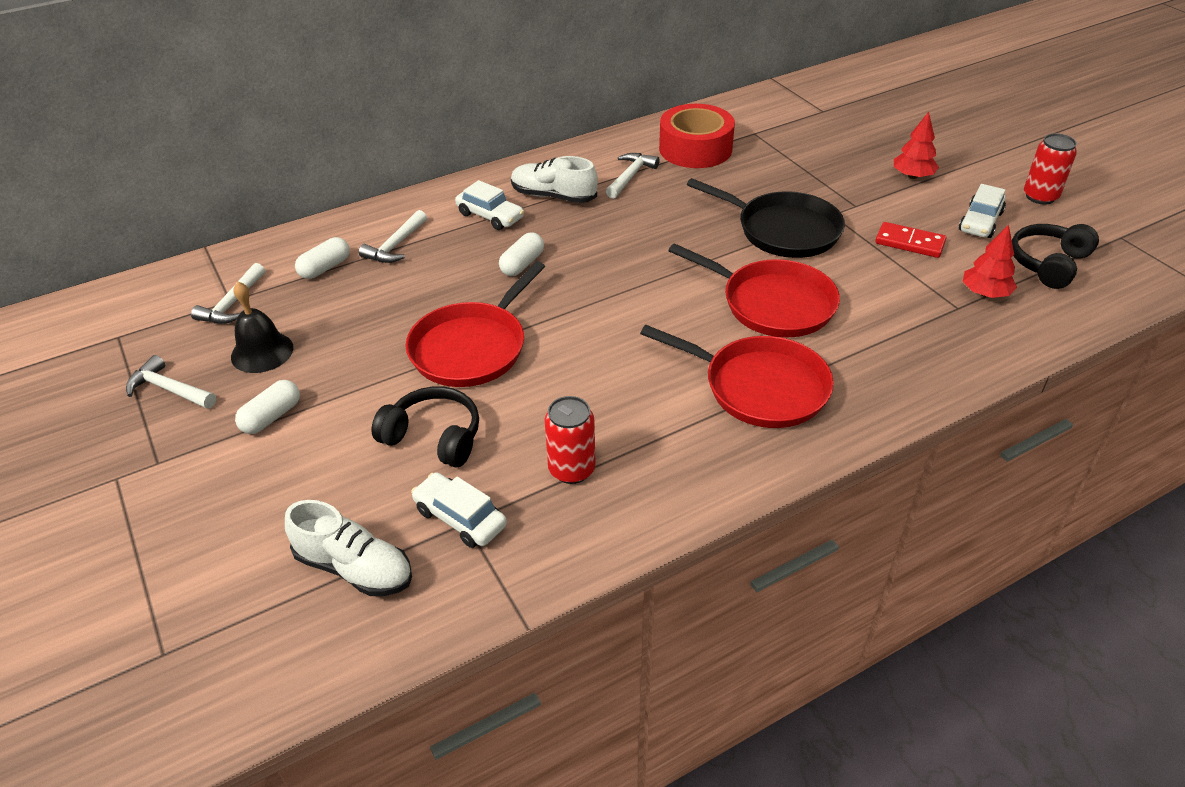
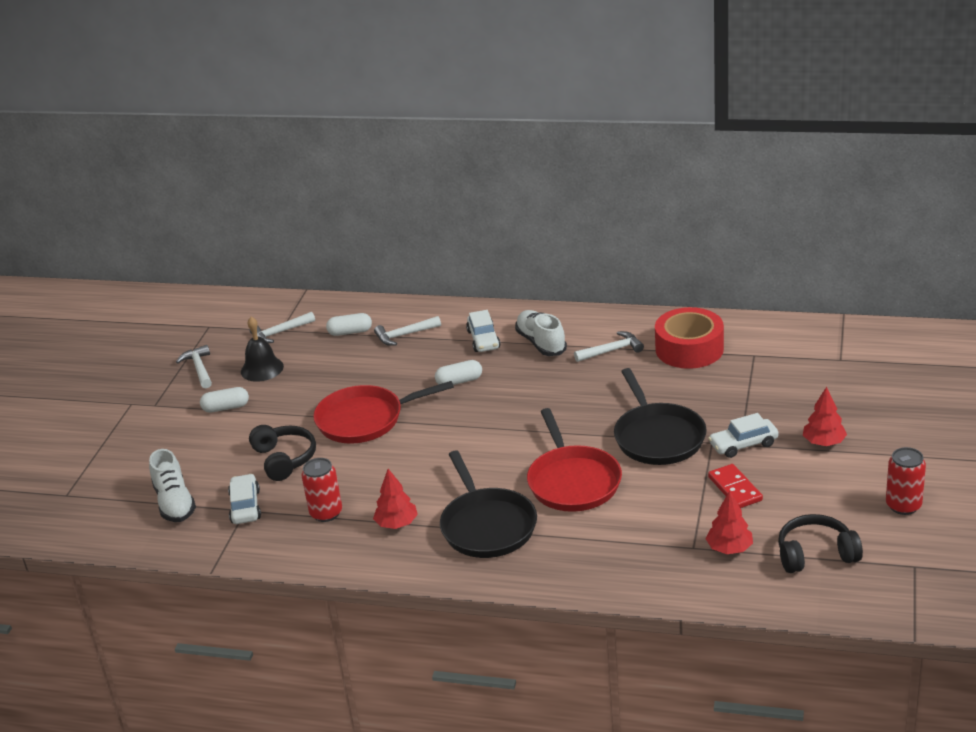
camera: 45 degrees right, 10 degrees down
(667, 436) = (397, 524): none -> red tree
(760, 387) = (487, 526): red pan -> black pan
(980, 222) = (816, 500): white car -> white car (743, 444)

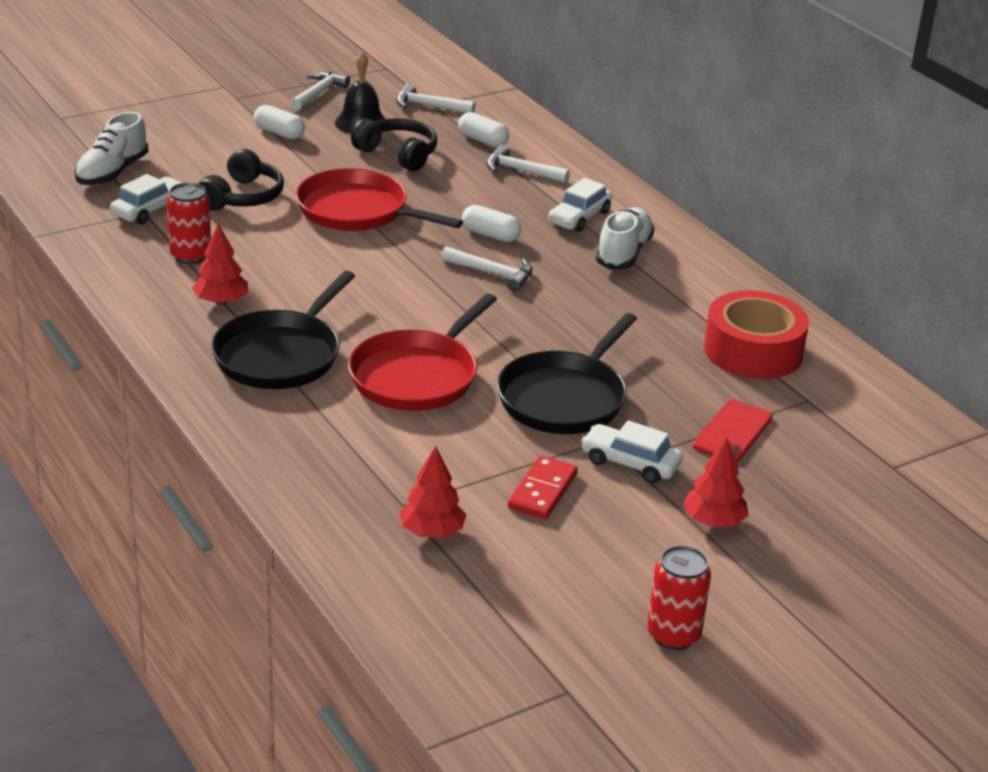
camera: 40 degrees right, 0 degrees up
(612, 350) = (675, 302): white hammer -> white hammer (493, 274)
(754, 395) = (732, 432): none -> red phone
(816, 554) = (497, 601): black headphones -> black headphones (398, 154)

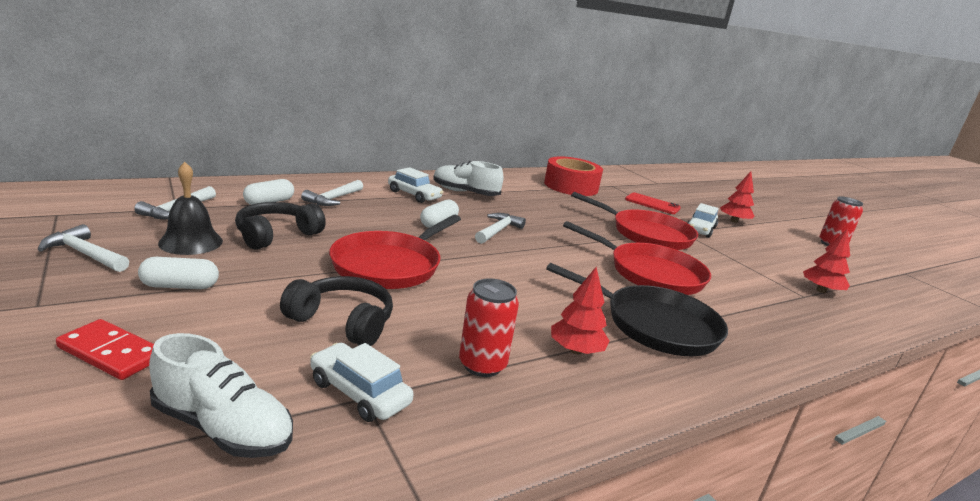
camera: 90 degrees left, 10 degrees down
(279, 133) = (180, 286): white capsule -> white capsule turned 45 degrees clockwise
(542, 491) = (747, 254): red domino -> red domino (111, 353)
(564, 398) = (647, 234): black pan -> red pan

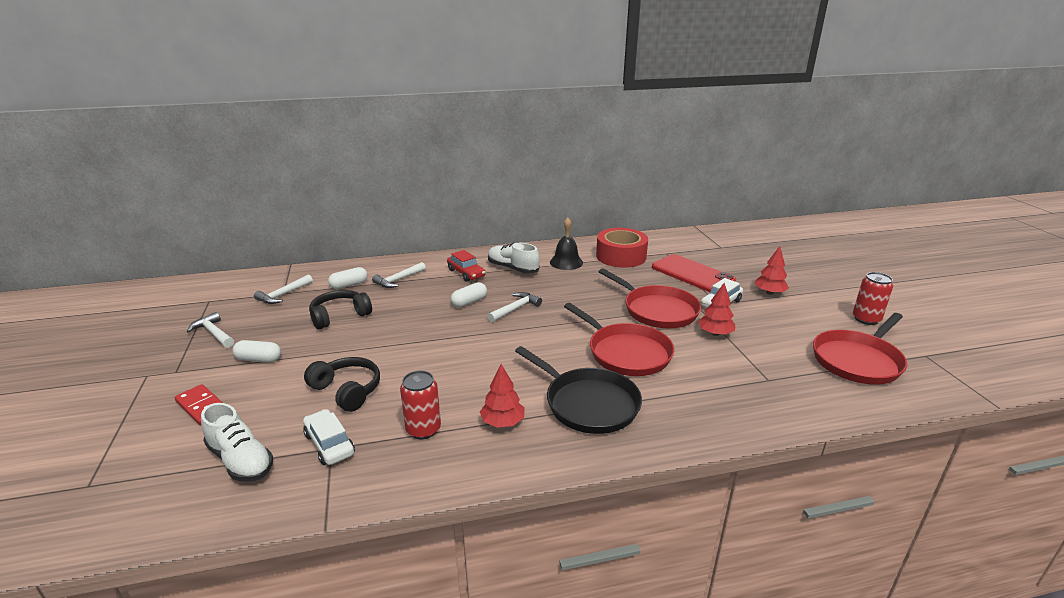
camera: 20 degrees right, 5 degrees up
(191, 242) = (280, 323): black bell -> black bell (566, 262)
(389, 265) = (406, 343): red pan -> red pan (858, 360)
(414, 195) = (466, 273): white car -> red car
(652, 204) = (692, 274): red phone -> red phone, size x1.60
(821, 290) = (795, 374): red tree -> red tree (715, 333)

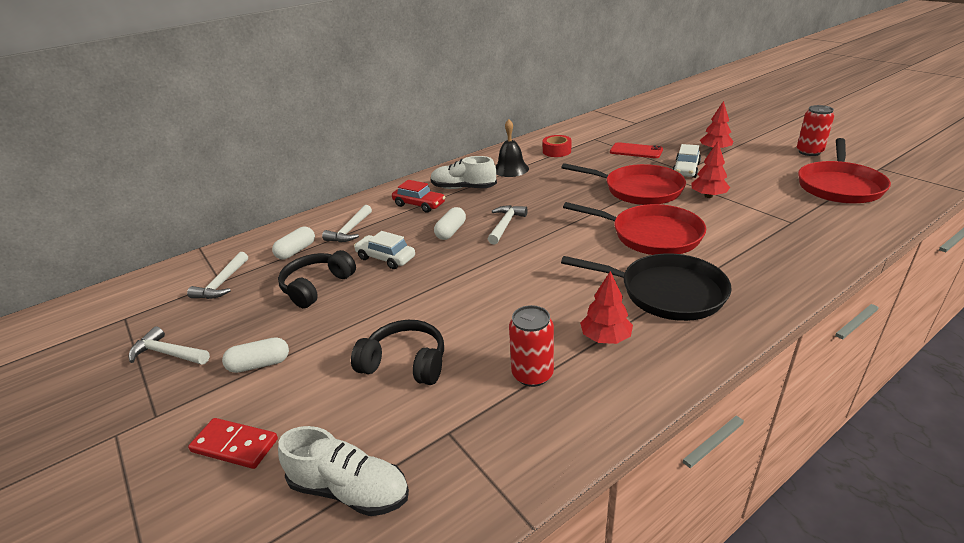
camera: 20 degrees left, 5 degrees up
(329, 444) = (443, 429): white car -> white car (386, 258)
(621, 256) = (556, 151): red tape -> red tape, size x0.55
(692, 274) = (636, 151): red phone -> red phone, size x0.62

